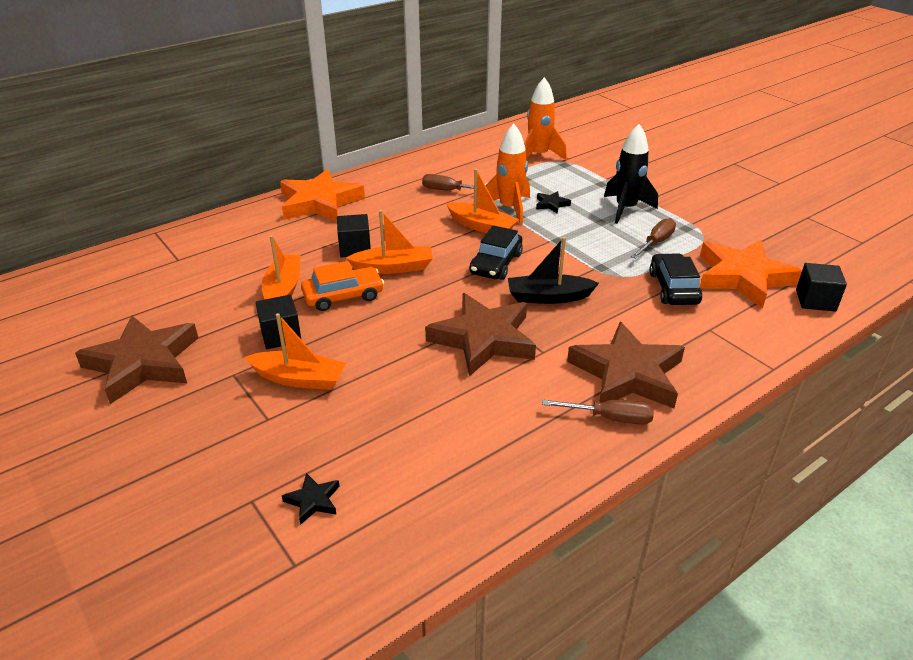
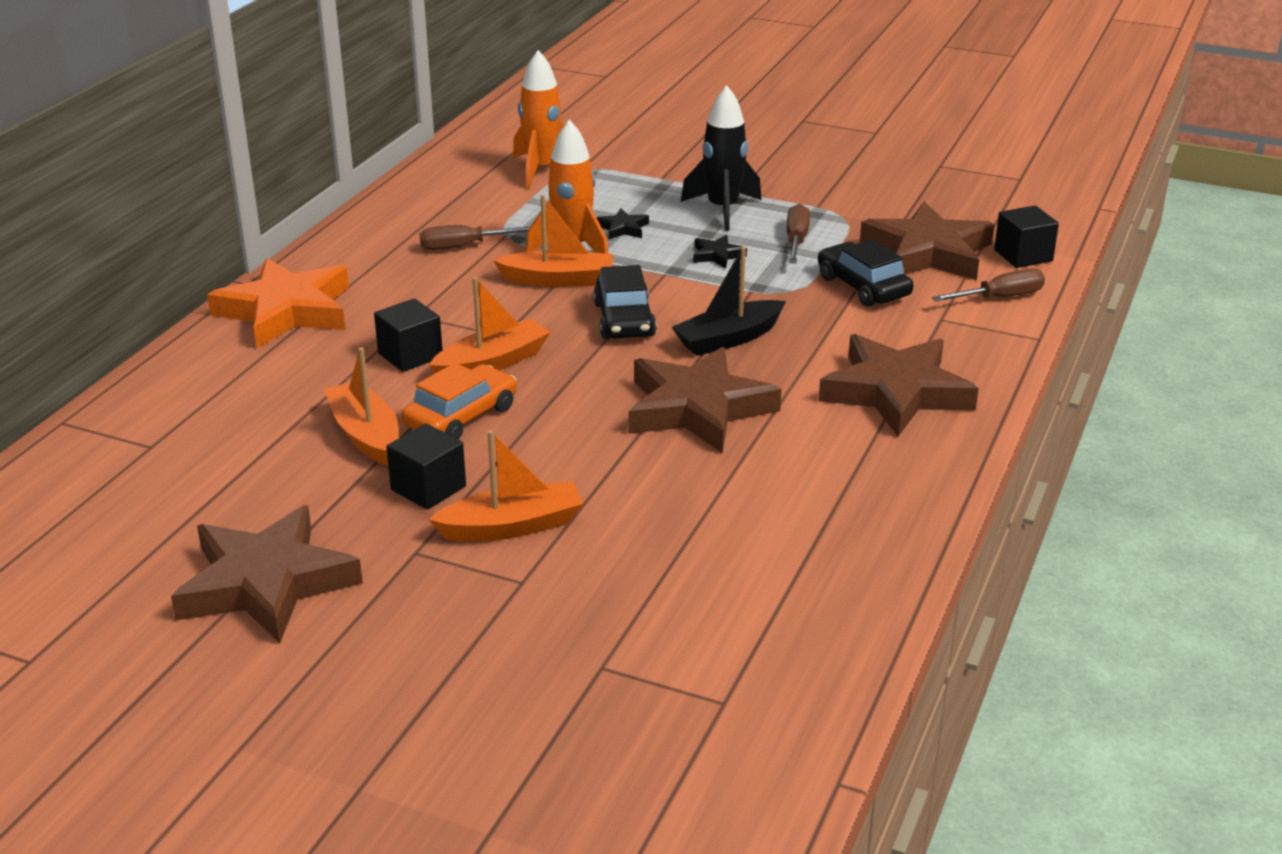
camera: 30 degrees left, 5 degrees down
(313, 500) = (676, 638): black star -> black star (717, 255)
(610, 418) = (919, 442): brown screwdriver -> brown screwdriver (1000, 297)
(743, 277) = (927, 252): orange star -> brown star

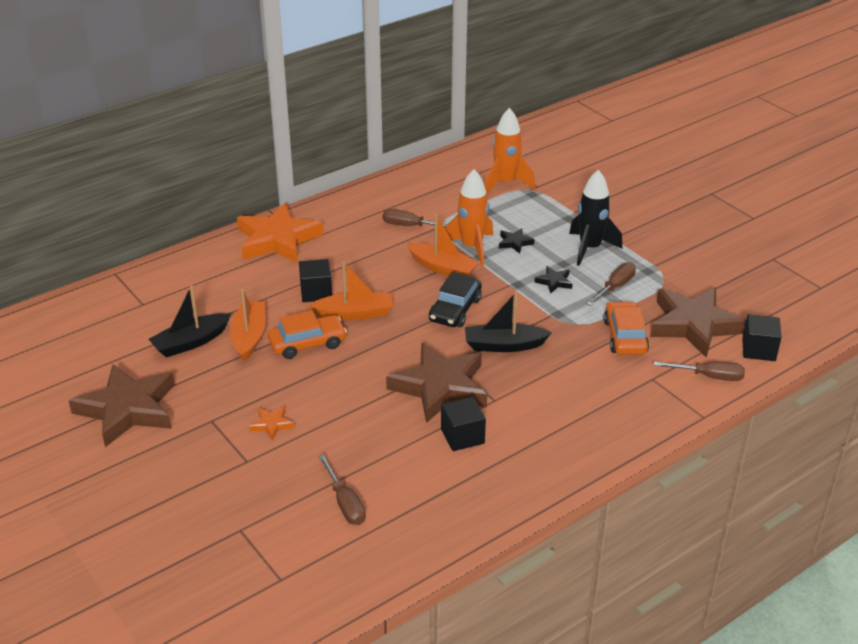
camera: 30 degrees right, 5 degrees up
(281, 469) = (190, 342): none -> black boat
(428, 488) = (251, 383): black cube -> black cube (462, 436)
(512, 526) = (272, 425): orange boat -> orange star
(714, 580) = (345, 503): none -> brown screwdriver
(863, 286) = (625, 336): black car -> orange car
(896, 392) = (570, 421): brown star -> none

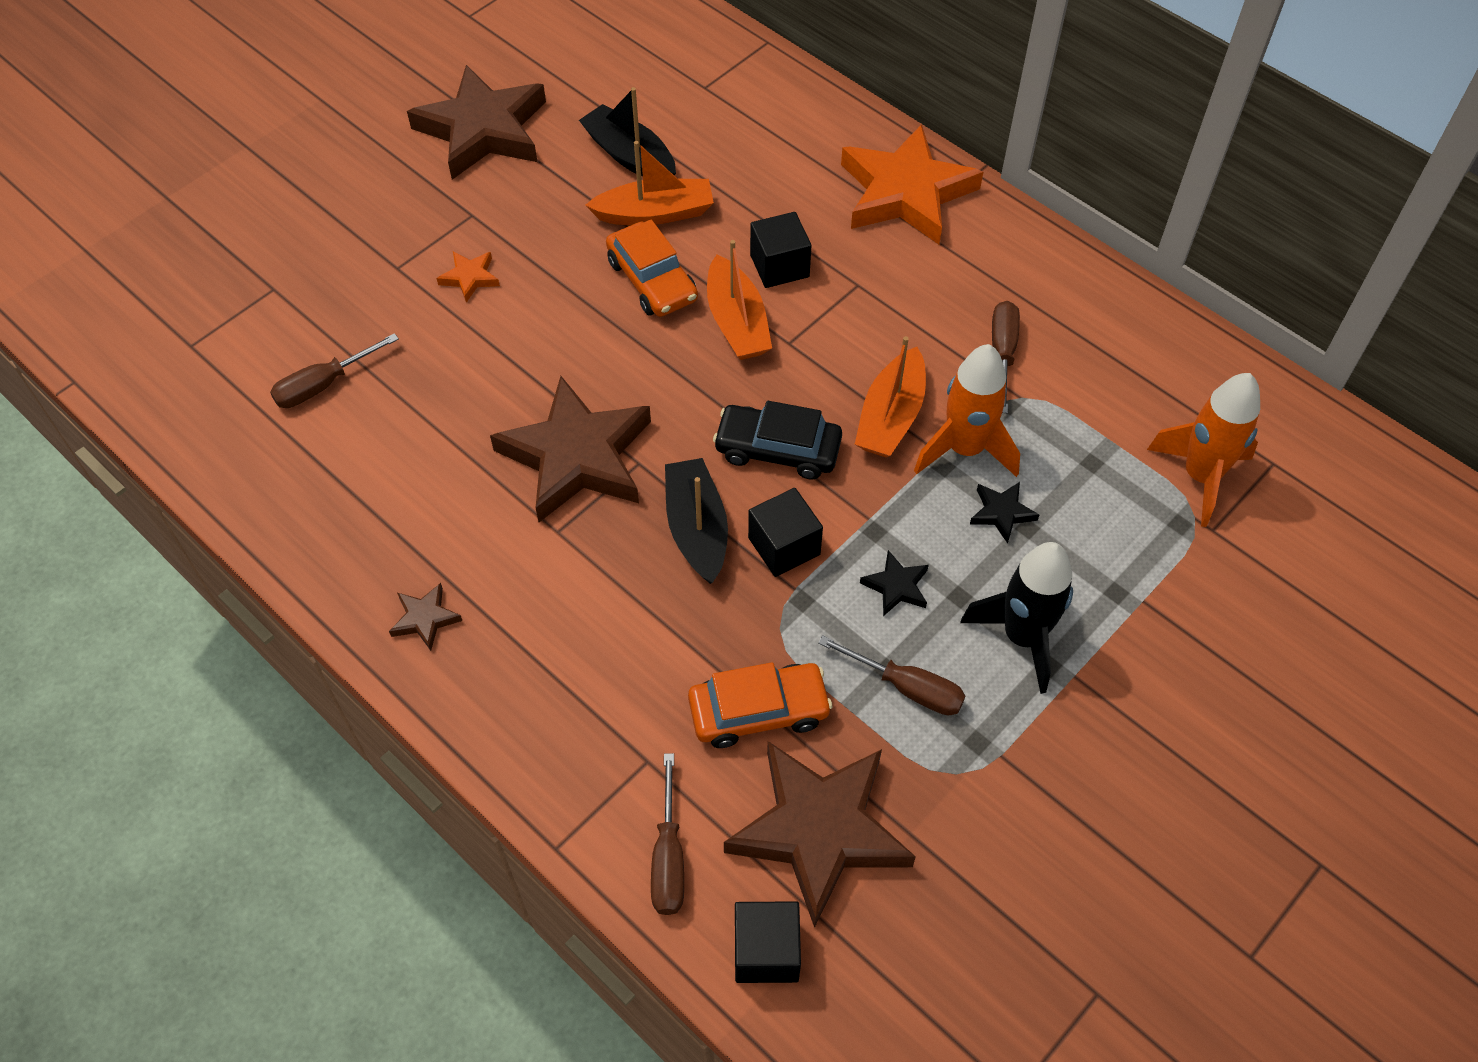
camera: 80 degrees right, 20 degrees up
(462, 436) = (469, 500): black cube -> black cube (784, 546)
(549, 460) = (425, 619): none -> brown star

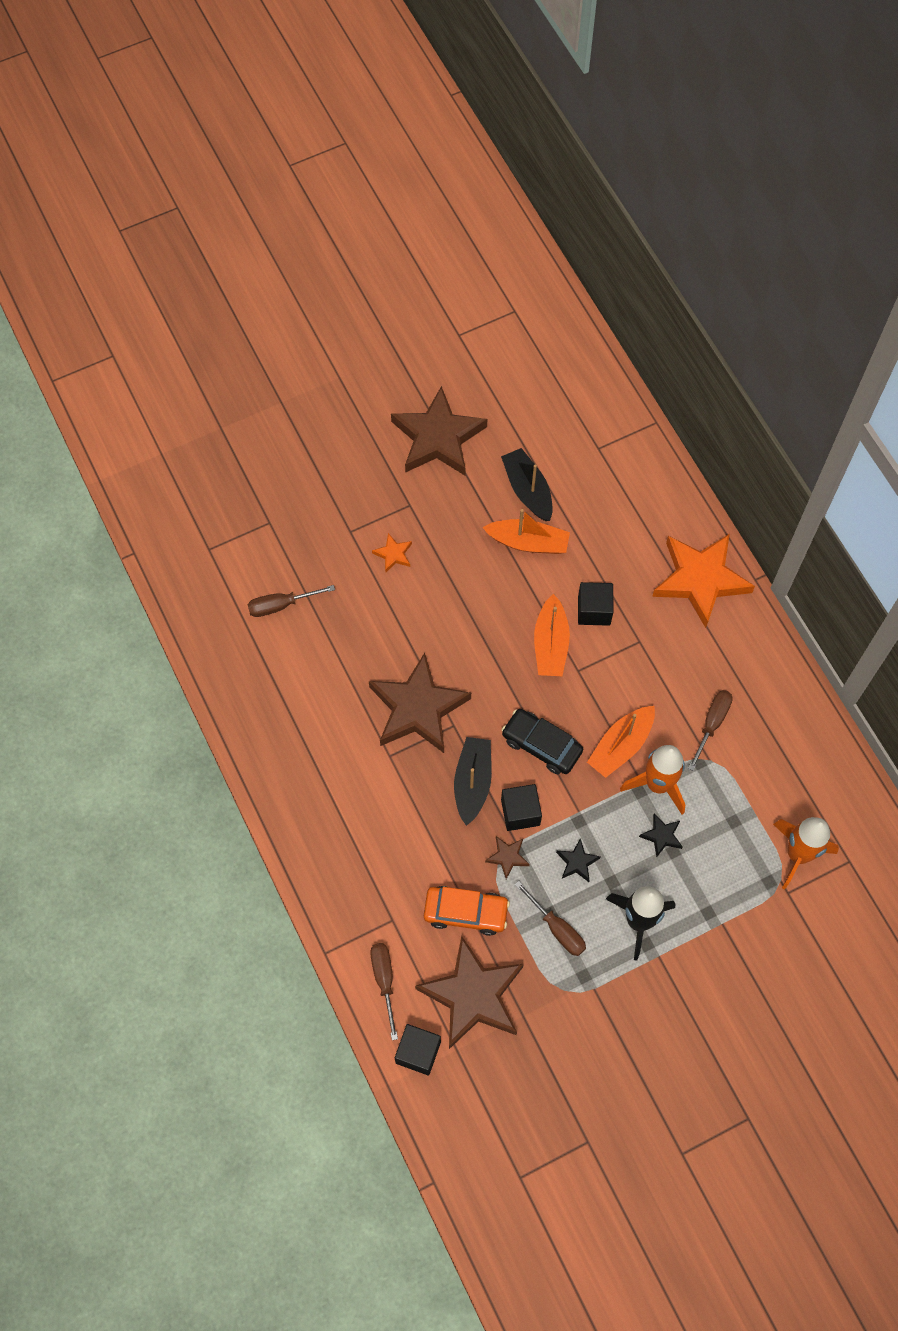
camera: 20 degrees right, 10 degrees up
(425, 619) = (295, 787): brown star -> brown star (507, 857)
(652, 280) = (508, 594): orange car -> none
(668, 857) = (384, 981): brown screwdriver -> brown screwdriver turned 150 degrees clockwise

